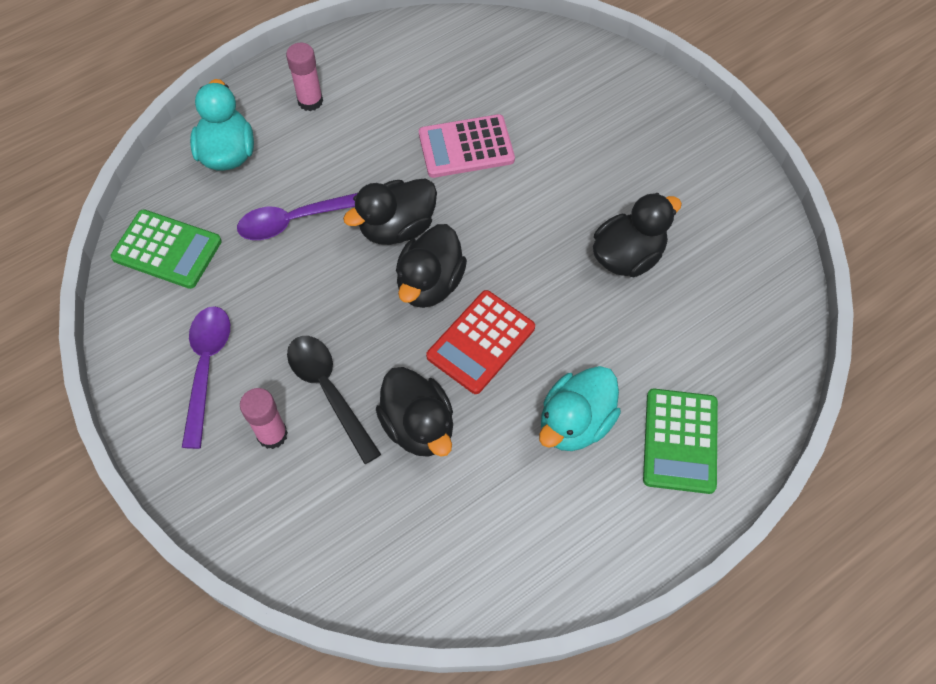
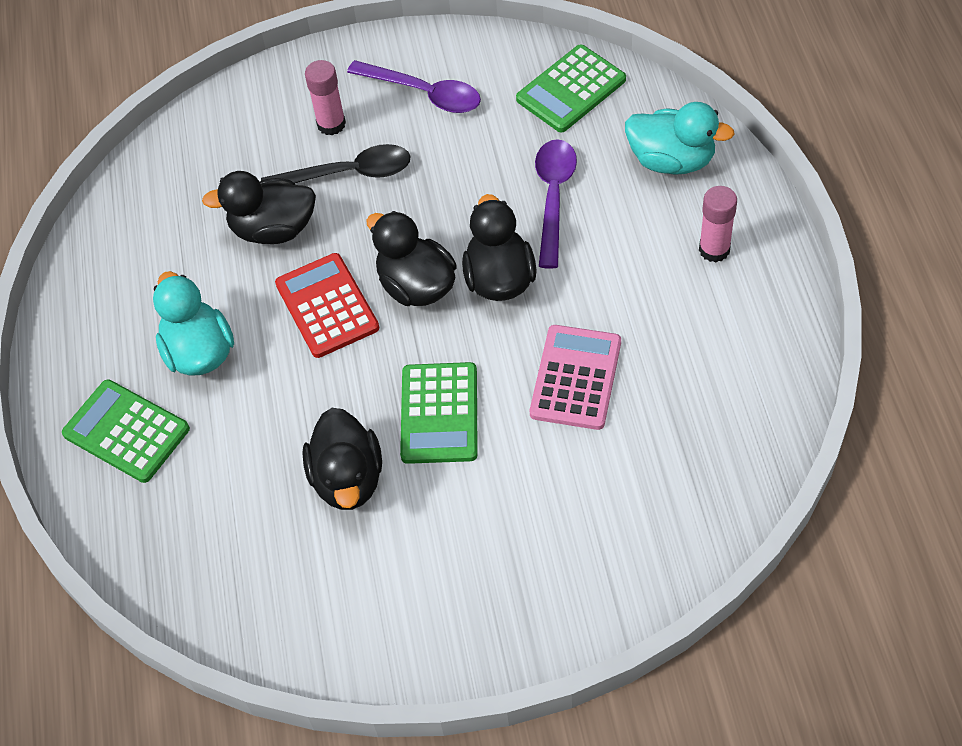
camera: 120 degrees right, 5 degrees down
(541, 220) = (439, 413): none -> green calculator

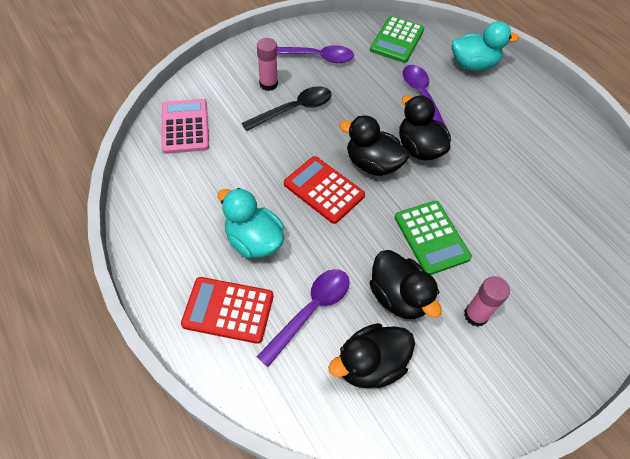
camera: 30 degrees left, 0 degrees up
(126, 431) = (228, 310): green calculator -> red calculator
(227, 462) = (311, 310): none -> purple spoon
(273, 229) = (264, 152): black duck -> black duck (370, 365)
(576, 378) = (497, 194): pink calculator -> pink calculator (185, 126)
(714, 249) = (525, 105): pink glue stick -> pink glue stick (475, 315)

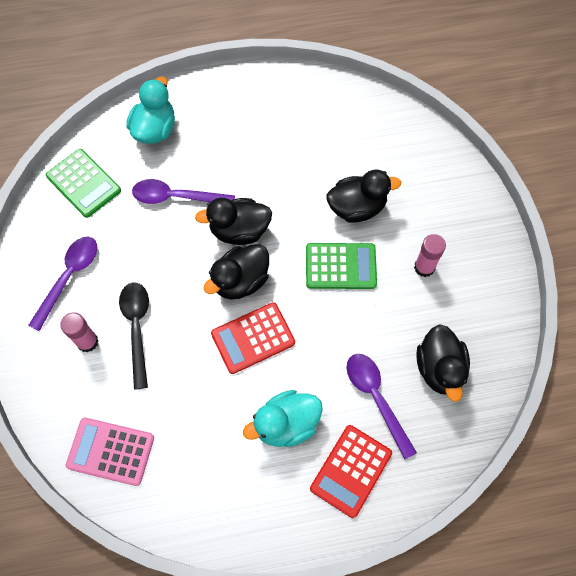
camera: 65 degrees left, 10 degrees up
(398, 297) = (387, 320): black duck -> black duck (357, 207)

